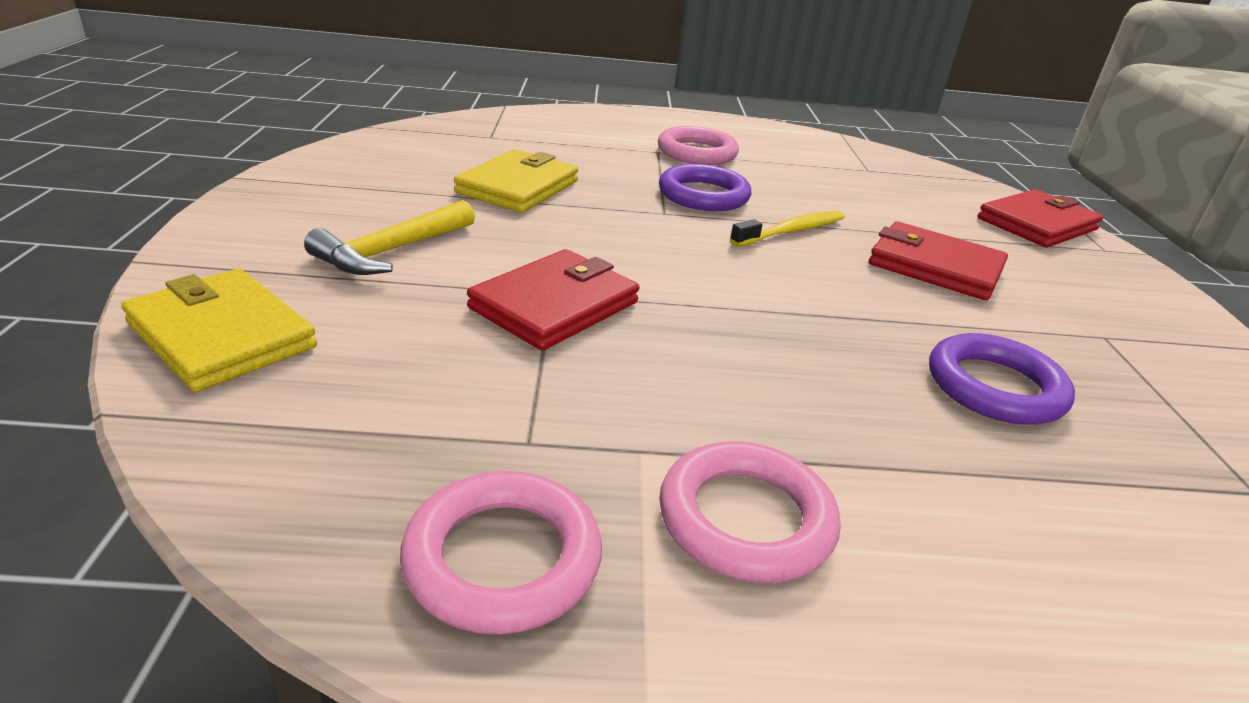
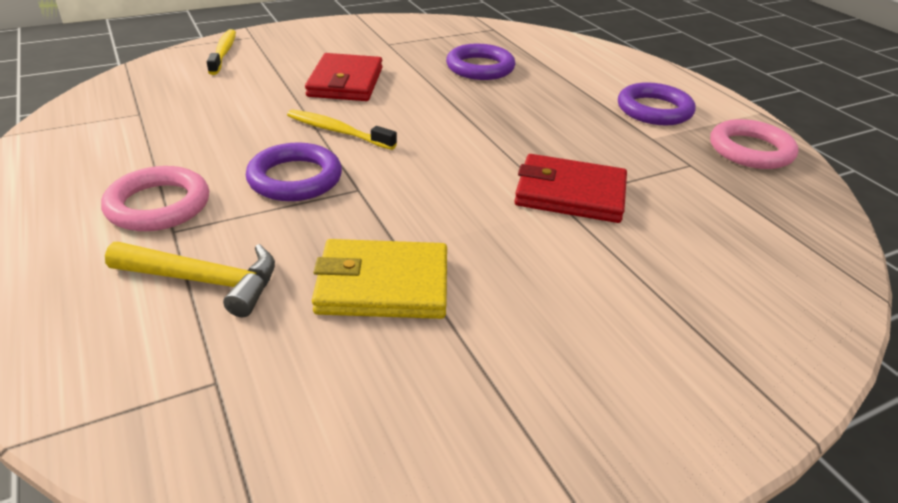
camera: 115 degrees left, 5 degrees up
(221, 335) = (789, 306): yellow wallet -> none
(391, 251) = (598, 295): yellow hammer -> yellow hammer (205, 281)
(746, 519) = (654, 110): pink ring -> purple ring
(1037, 224) = (223, 53): red wallet -> yellow toothbrush

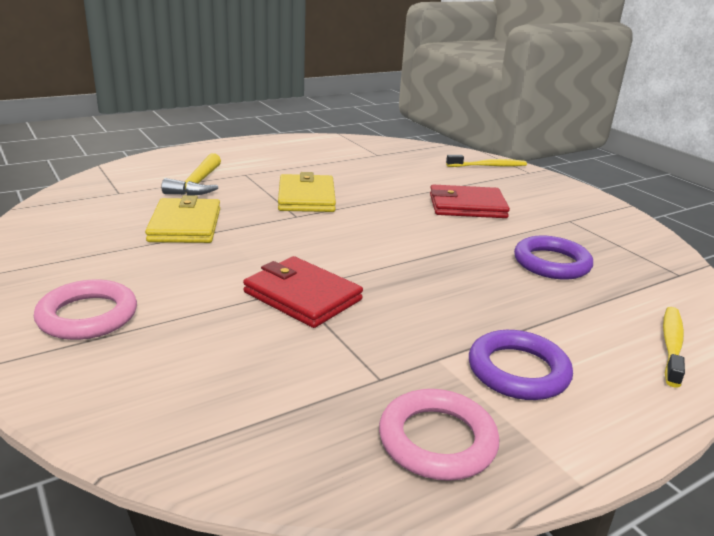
camera: 85 degrees right, 10 degrees down
(158, 205) = (270, 169): pink ring -> pink ring (87, 316)
(295, 178) = (306, 197): purple ring -> yellow wallet
(337, 131) = (378, 206): yellow toothbrush -> yellow toothbrush (671, 345)
(570, 193) = (302, 296): red wallet -> red wallet turned 60 degrees counterclockwise

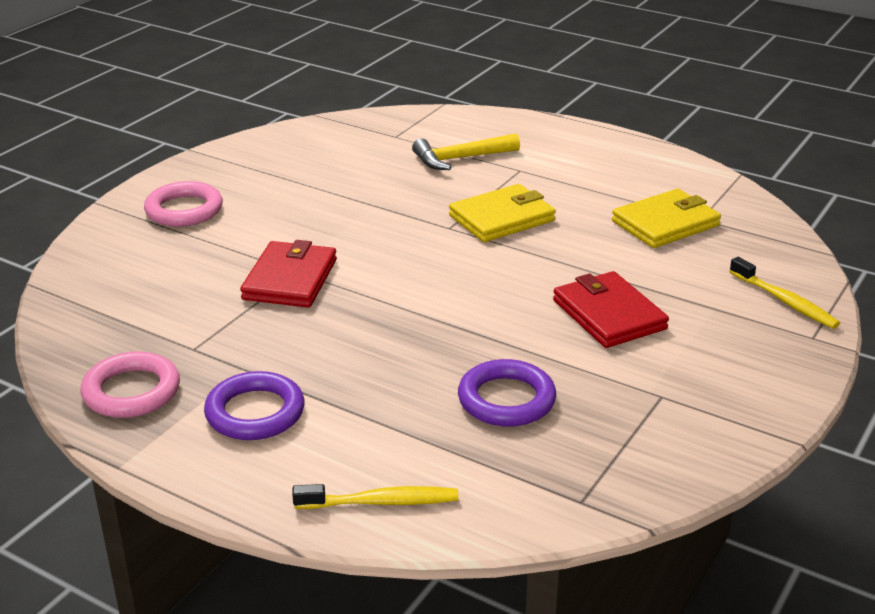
camera: 65 degrees right, 5 degrees up
(185, 225) = (365, 187): yellow wallet -> yellow wallet (665, 223)

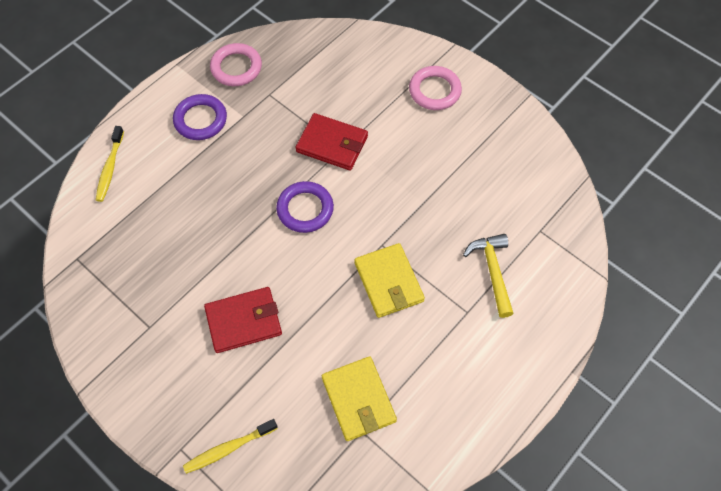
camera: 100 degrees right, 30 degrees up
(506, 399) = (173, 240): purple ring -> purple ring (305, 209)

